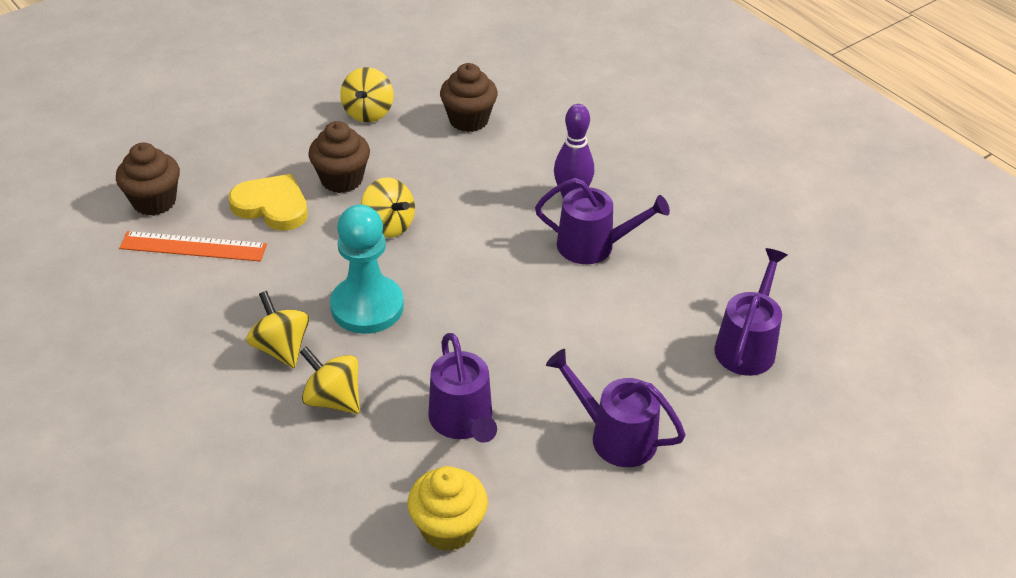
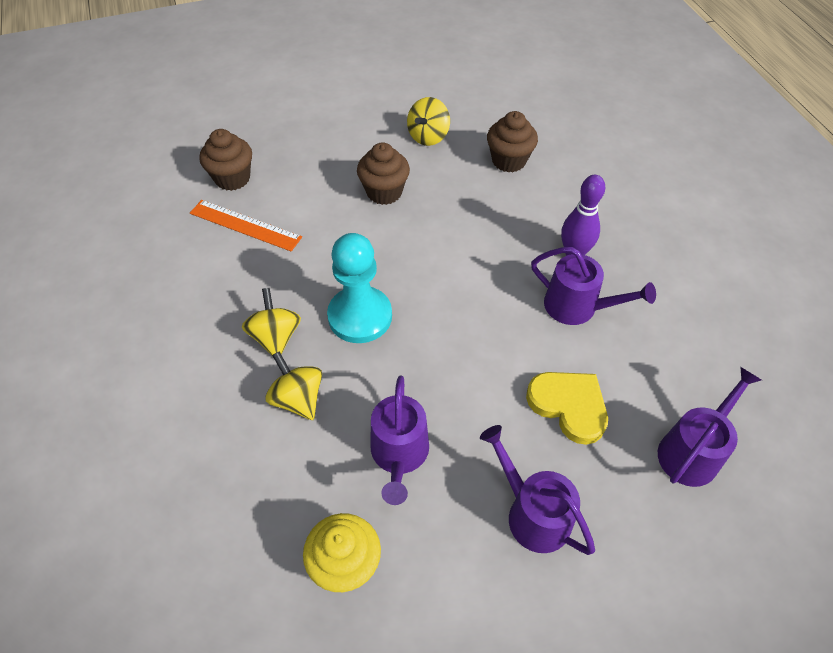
camera: 20 degrees right, 10 degrees up
(272, 206) = (320, 203): yellow heart -> yellow heart (569, 406)
(388, 226) = (406, 244): yellow spinning top -> none

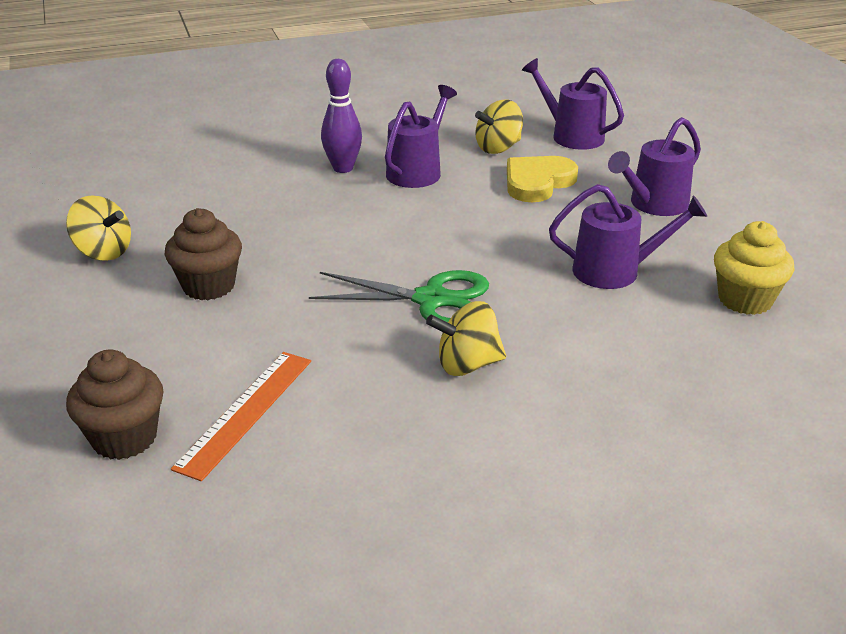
camera: 90 degrees left, 20 degrees down
(298, 399) = (560, 340): yellow spinning top -> yellow spinning top (498, 148)
(360, 316) = (431, 300): turquoise pawn -> green scissors
(509, 161) = (179, 197): brown cupcake -> none

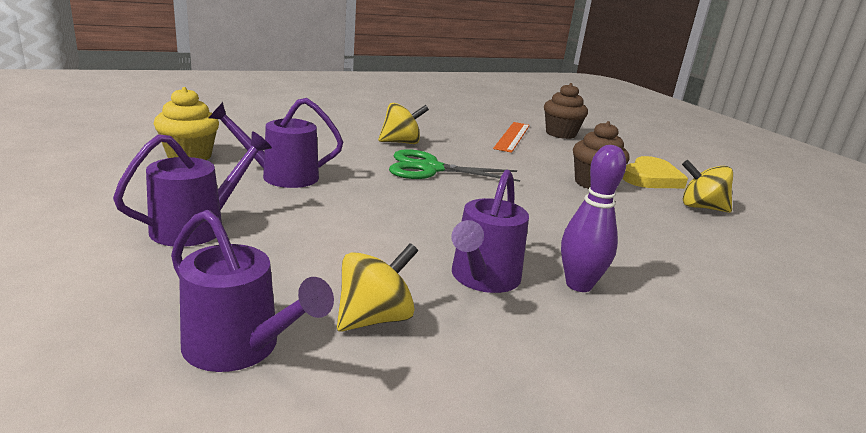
camera: 170 degrees right, 10 degrees down
(537, 182) = (327, 258): yellow heart -> yellow heart (651, 178)

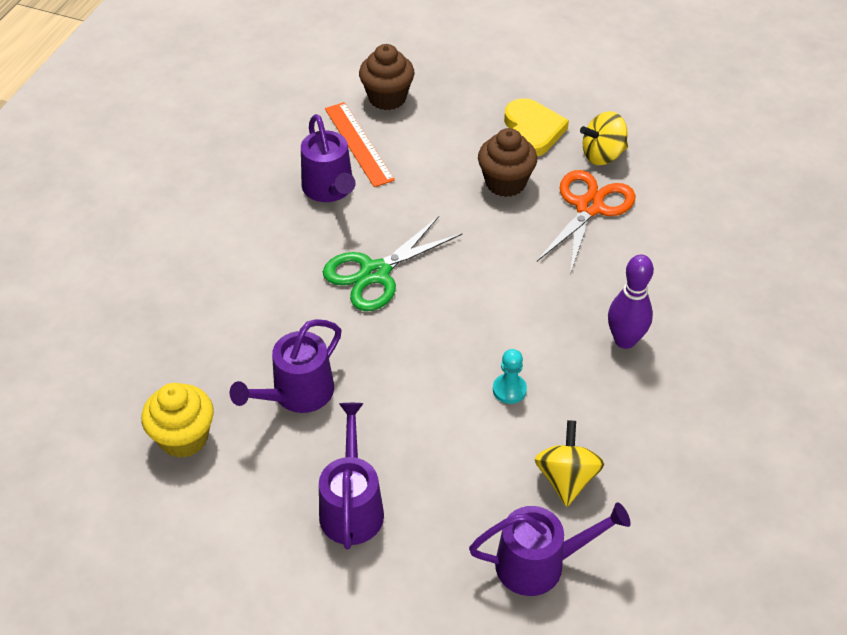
camera: 40 degrees left, 25 degrees up
(401, 142) = (294, 247): yellow spinning top -> none
(424, 250) = (509, 390): none -> turquoise pawn
(483, 278) = (573, 385): purple watering can -> purple watering can (329, 189)
(651, 219) = (589, 207): none -> orange scissors

